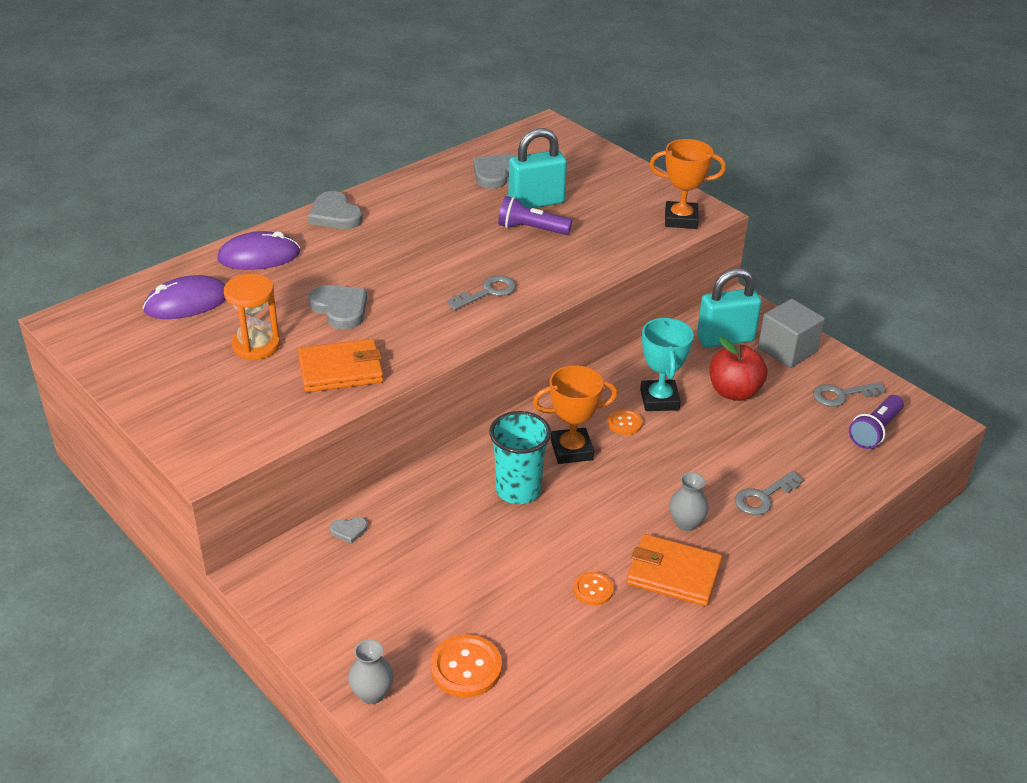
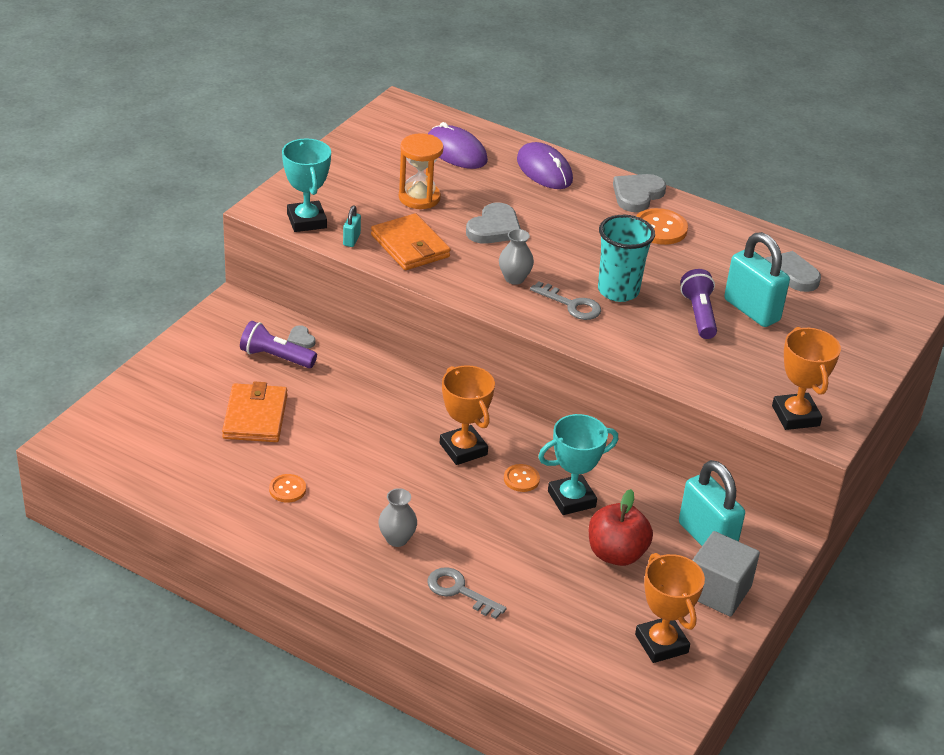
camera: 70 degrees right, 0 degrees up
(250, 435) = (306, 221): none -> turquoise trophy
(306, 408) = (351, 240): none -> turquoise padlock
(372, 694) = (136, 387): grey vase -> grey vase (514, 278)
(466, 667) = (176, 431): orange button -> orange button (660, 228)
(518, 490) = (392, 424): turquoise cup -> turquoise cup (618, 291)
(673, 573) = (326, 538): orange wallet -> orange wallet (255, 416)
(842, 395) = (661, 643): grey key -> orange trophy
(875, 431) = (612, 675): purple flashlight -> purple flashlight (276, 357)

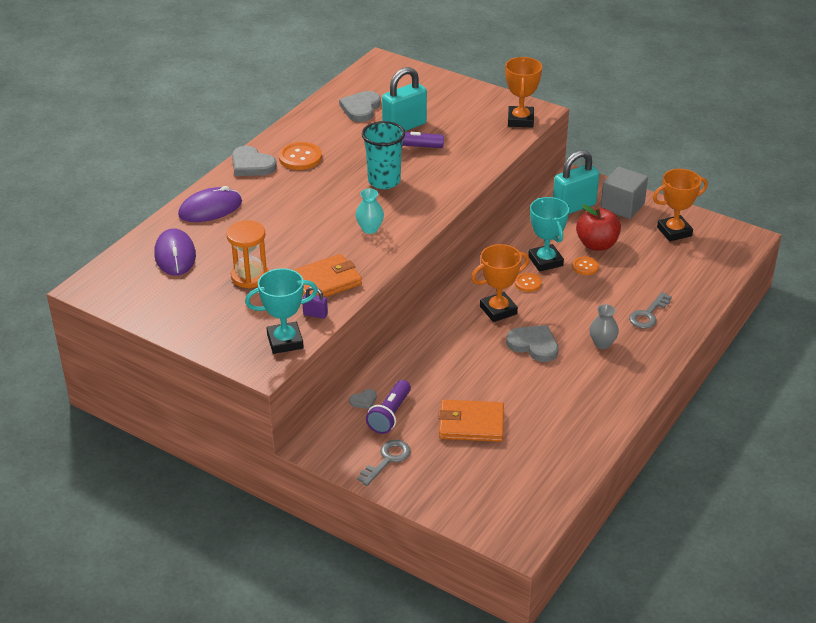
camera: 85 degrees left, 0 degrees up
(287, 489) = (558, 402): orange button -> orange button (585, 267)
(351, 240) = (315, 314): turquoise padlock -> purple padlock
(456, 151) = (175, 255): purple mouse -> purple mouse turned 60 degrees counterclockwise
(494, 228) = (298, 237): grey heart -> grey heart (534, 345)
(514, 278) = (370, 229): grey vase -> turquoise vase
(571, 305) = (403, 203): grey key -> grey key (387, 460)
(795, 416) = (520, 120): orange trophy -> orange trophy turned 75 degrees counterclockwise

